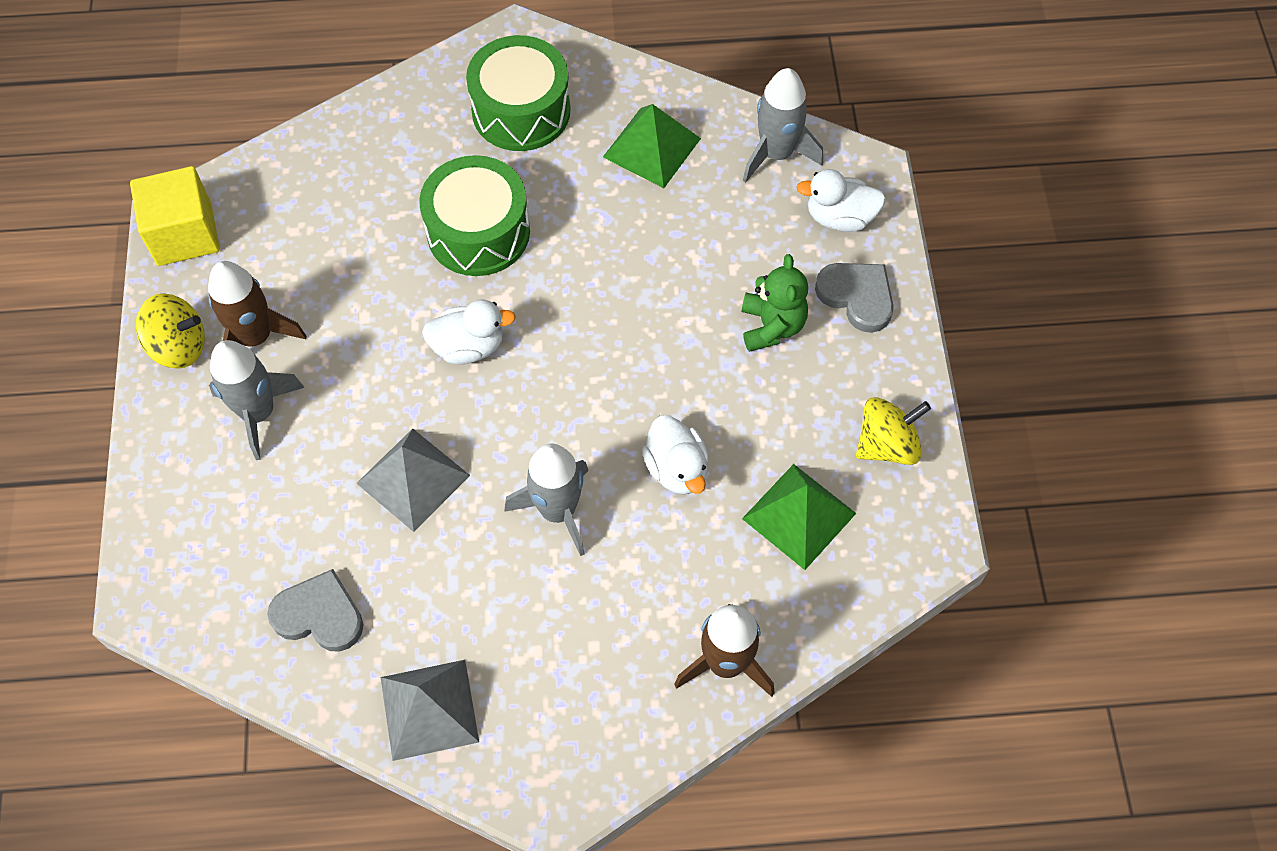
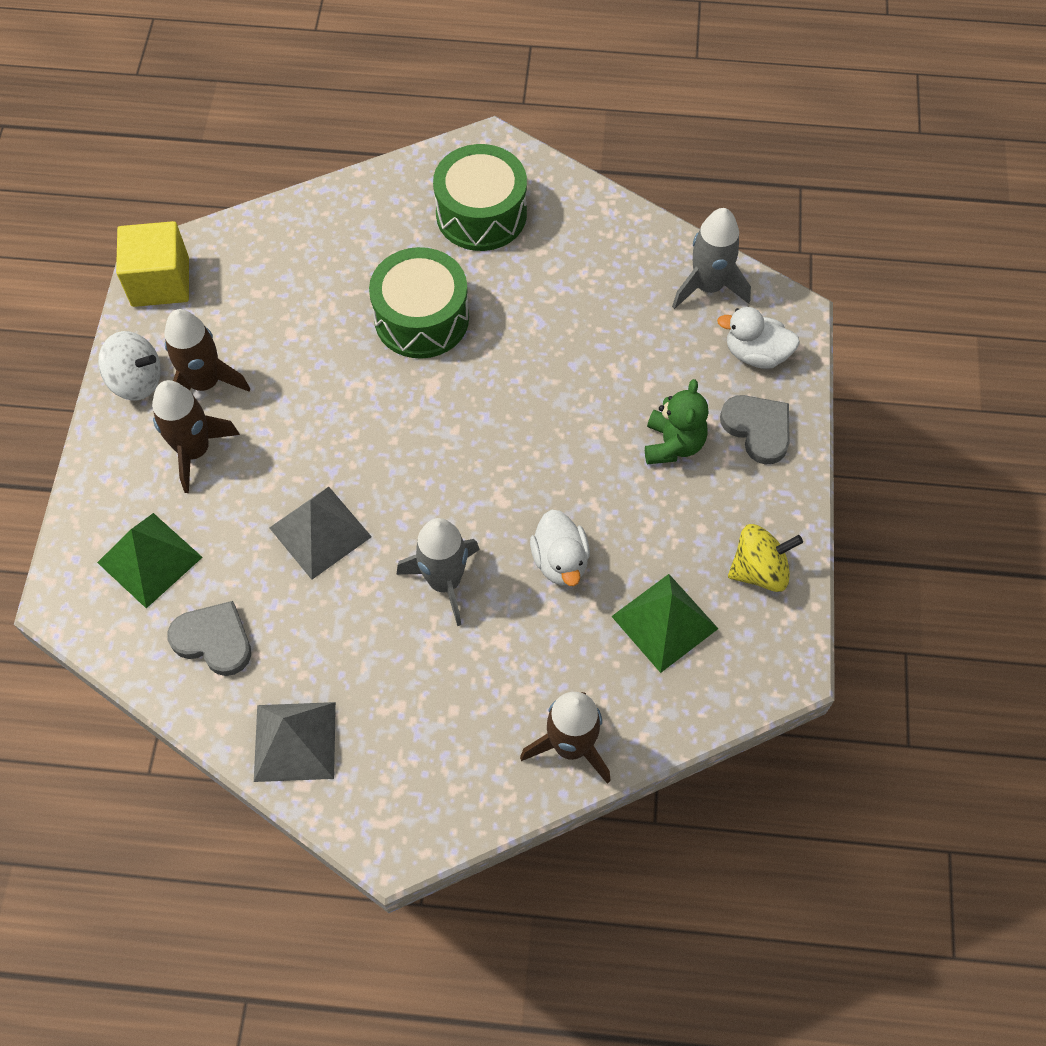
camera: 10 degrees right, 0 degrees up
(179, 346) = (136, 381): yellow spinning top -> white spinning top
(258, 413) = (195, 451): grey rocket -> brown rocket
(469, 346) = (393, 420): white duck -> none
(651, 147) = (594, 264): green pyramid -> green pyramid (149, 559)

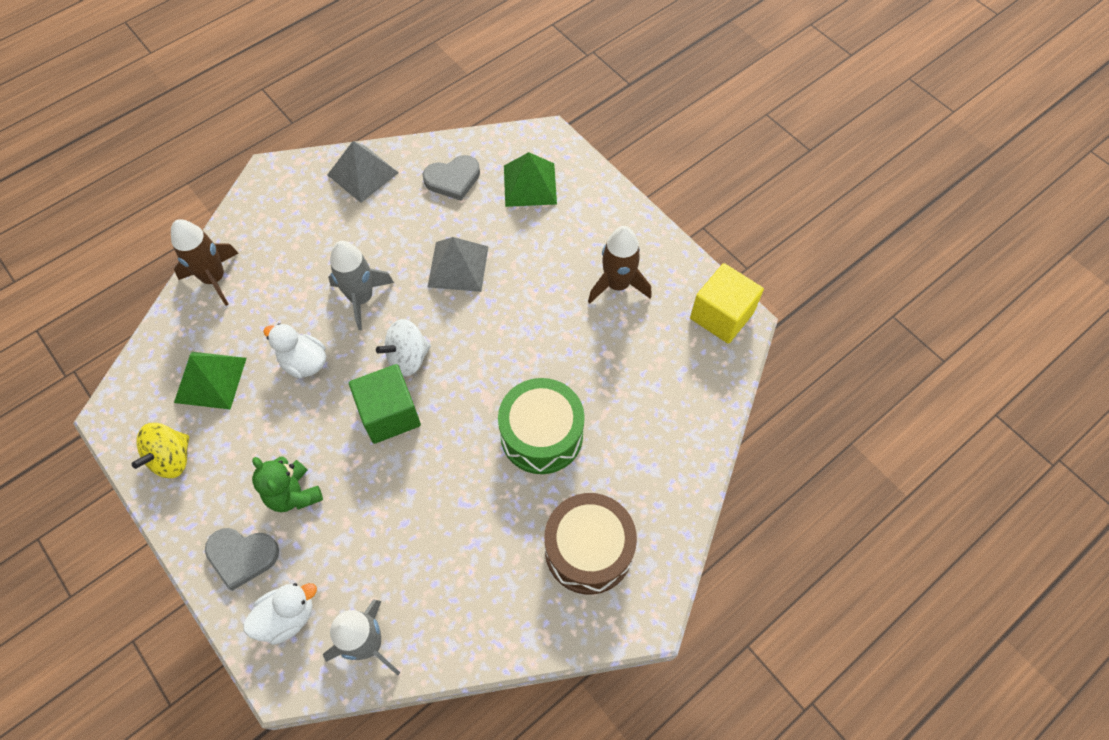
camera: 135 degrees right, 0 degrees up
(136, 381) = (655, 254): white spinning top -> white spinning top (408, 358)
(195, 451) = (575, 248): brown rocket -> none
(481, 214) = (588, 550): green drum -> brown drum
(528, 443) = (389, 414): none -> green cube

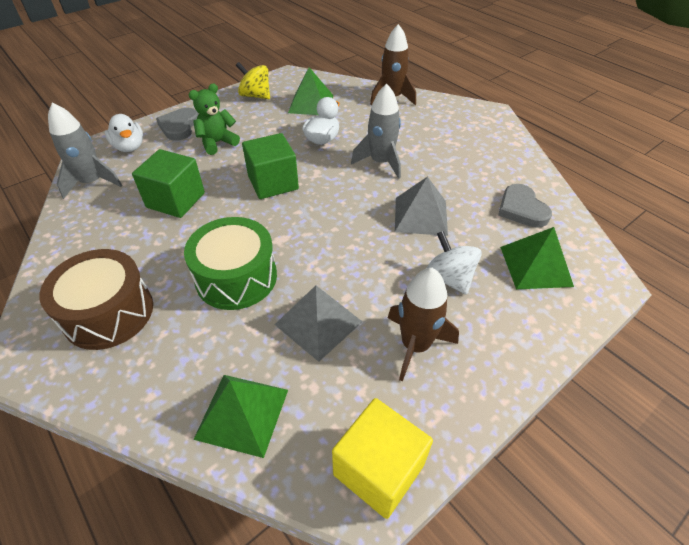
camera: 90 degrees right, 15 degrees down
(362, 173) = (508, 155): grey pyramid -> grey pyramid (318, 323)
(408, 358) = (324, 190): white spinning top -> white spinning top (449, 278)
(414, 523) = (176, 200): none -> green cube
(687, 410) = (242, 414): none -> green pyramid

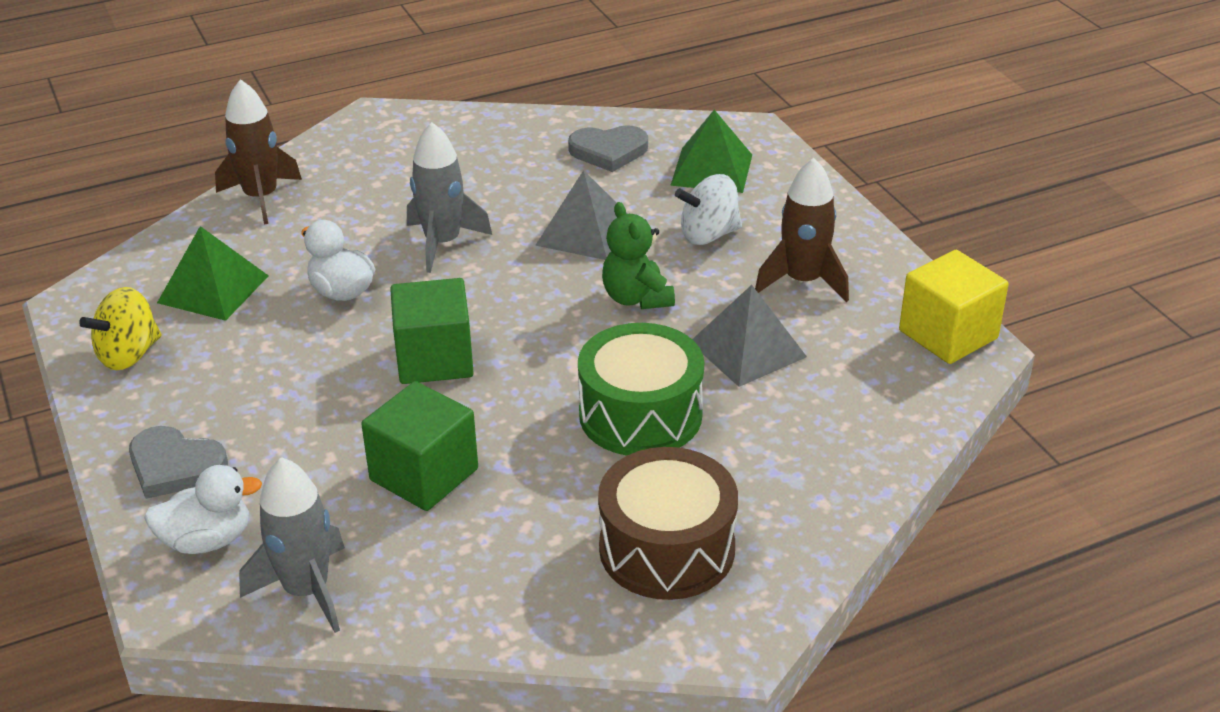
camera: 75 degrees left, 10 degrees down
(217, 143) = (272, 416): green teddy bear -> green teddy bear (636, 298)
(242, 414) = (865, 424): green pyramid -> none

